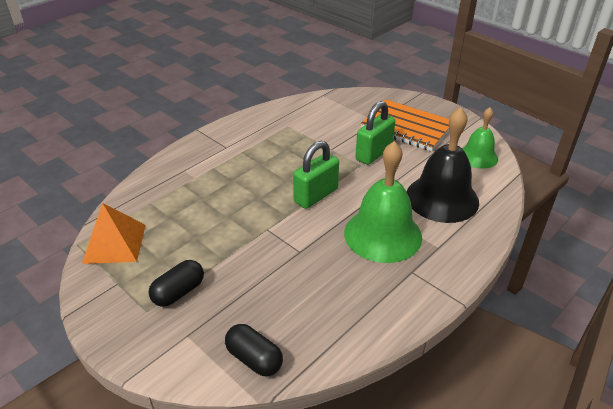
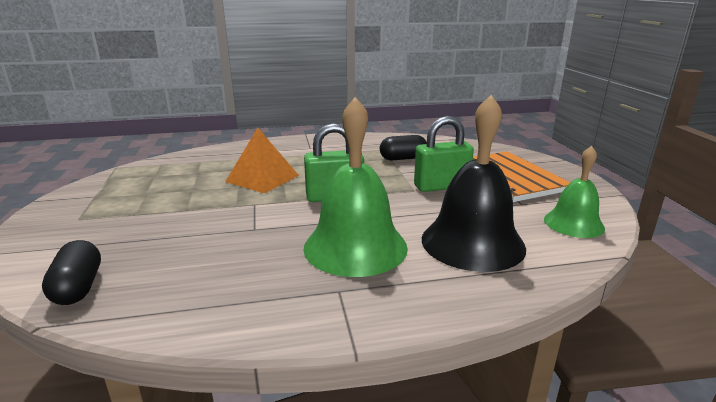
camera: 35 degrees right, 15 degrees down
(114, 243) = (136, 174): orange pyramid -> orange pyramid (262, 178)
(179, 292) = (118, 217): black capsule -> black capsule (403, 158)

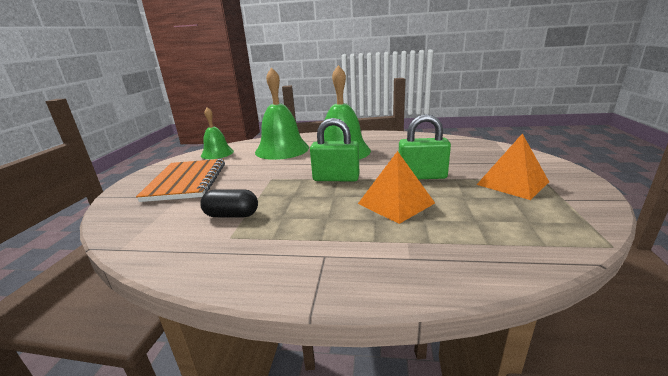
camera: 160 degrees left, 0 degrees up
(78, 287) = (482, 146): black capsule -> none
(124, 209) = (512, 183): none -> orange pyramid
(441, 186) = (247, 180): green padlock -> green padlock (422, 176)
(472, 242) = (282, 149): black bell -> green bell

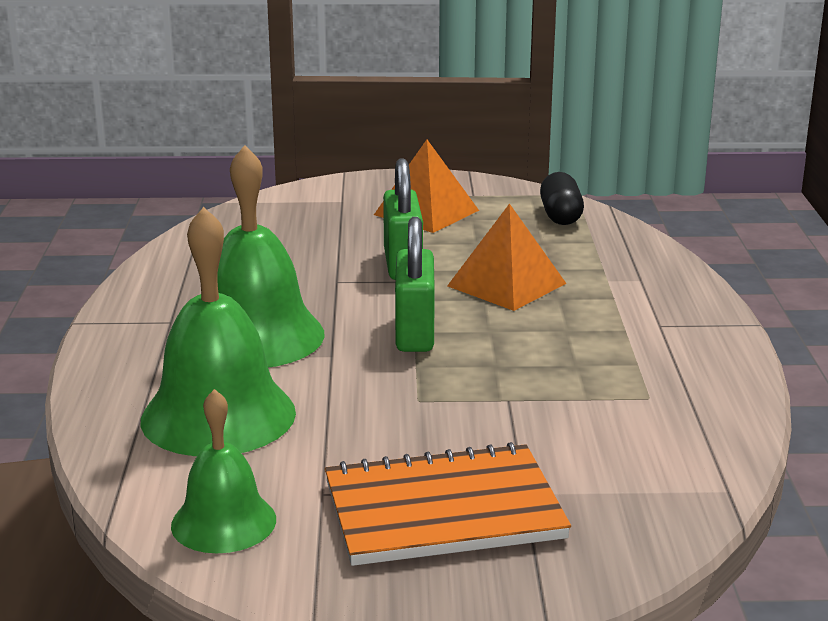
camera: 100 degrees left, 0 degrees up
(232, 215) = (584, 410): black capsule -> black capsule (560, 216)

